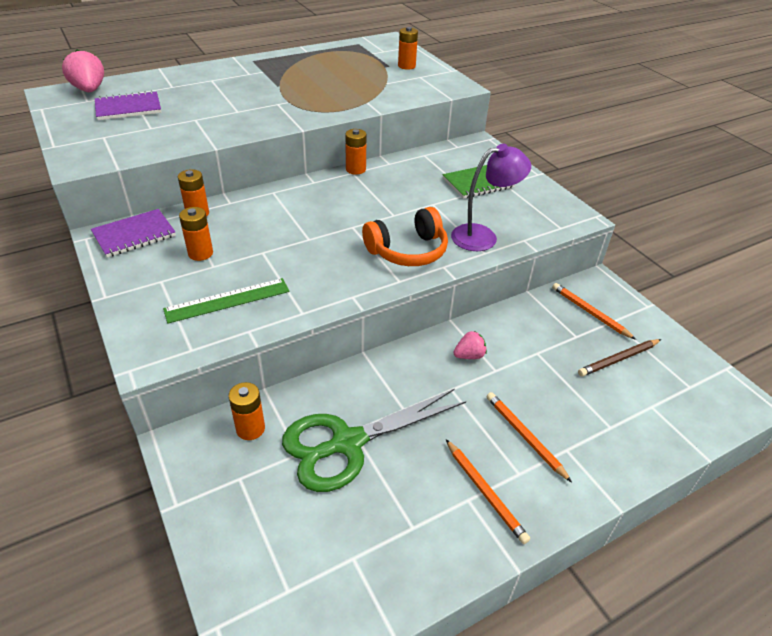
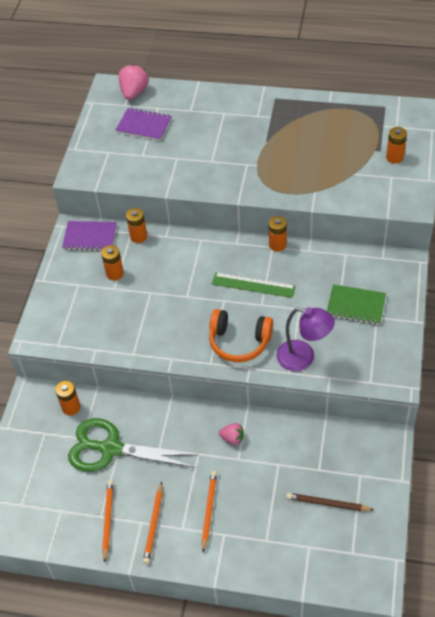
camera: 45 degrees right, 10 degrees up
(227, 300) = (101, 320): green ruler -> green ruler (253, 285)
(589, 312) = (351, 458): orange pencil -> orange pencil (108, 520)

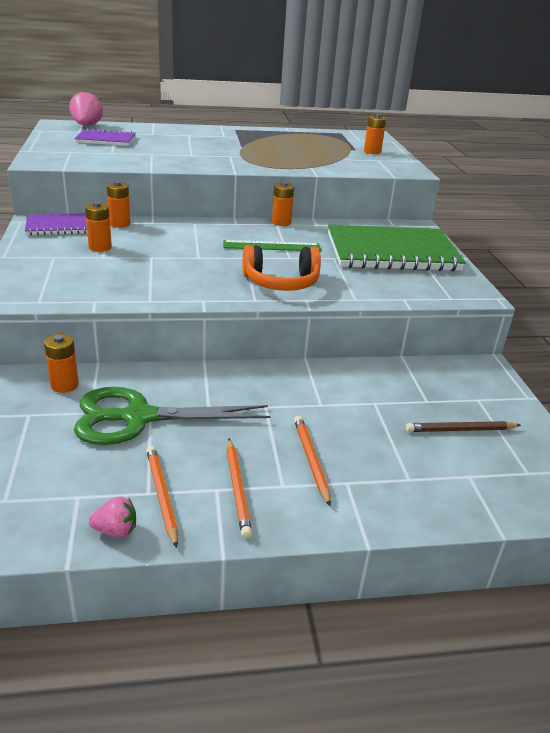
camera: 25 degrees left, 20 degrees down
(232, 438) = (303, 387): pink strawberry -> pink strawberry (116, 530)
(303, 358) = (364, 288): purple lamp -> none
(356, 306) = (392, 252): green notebook -> green notebook, size x1.98

